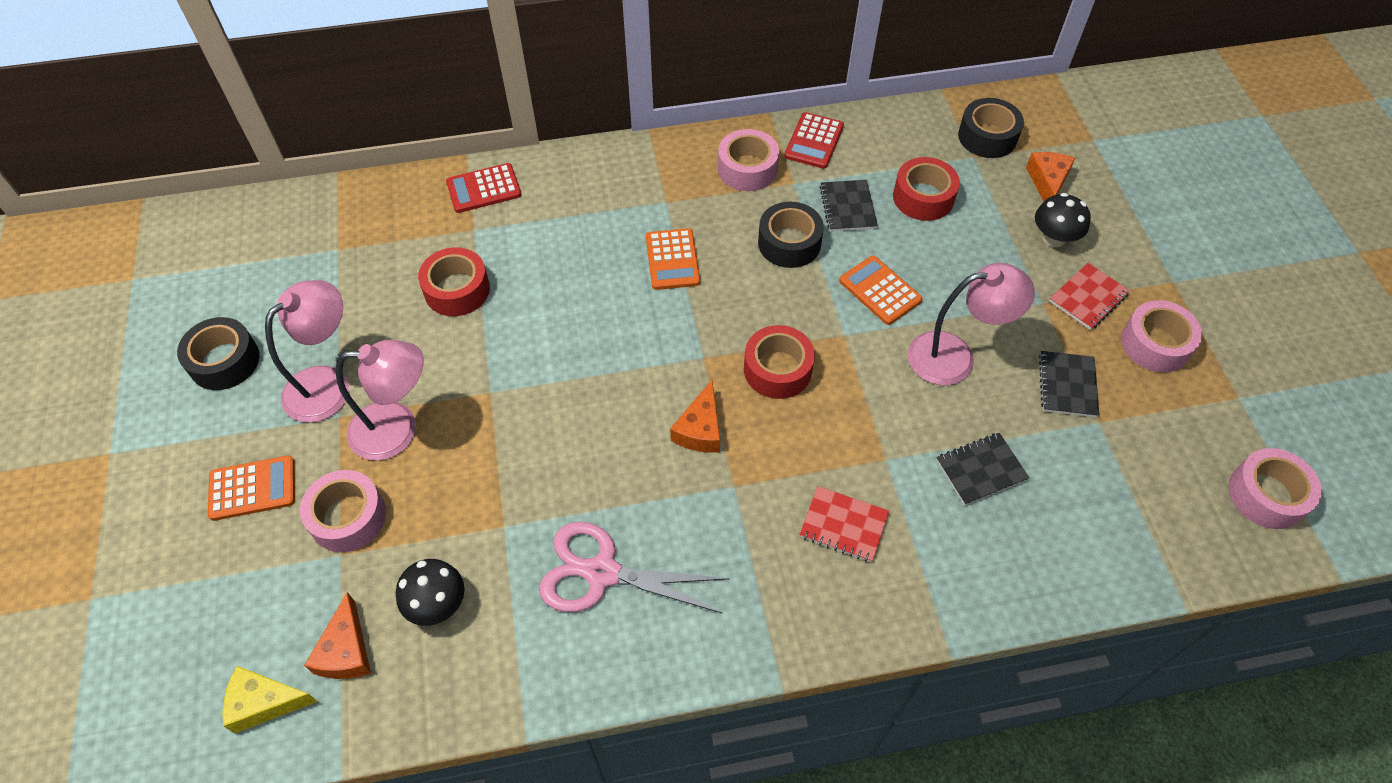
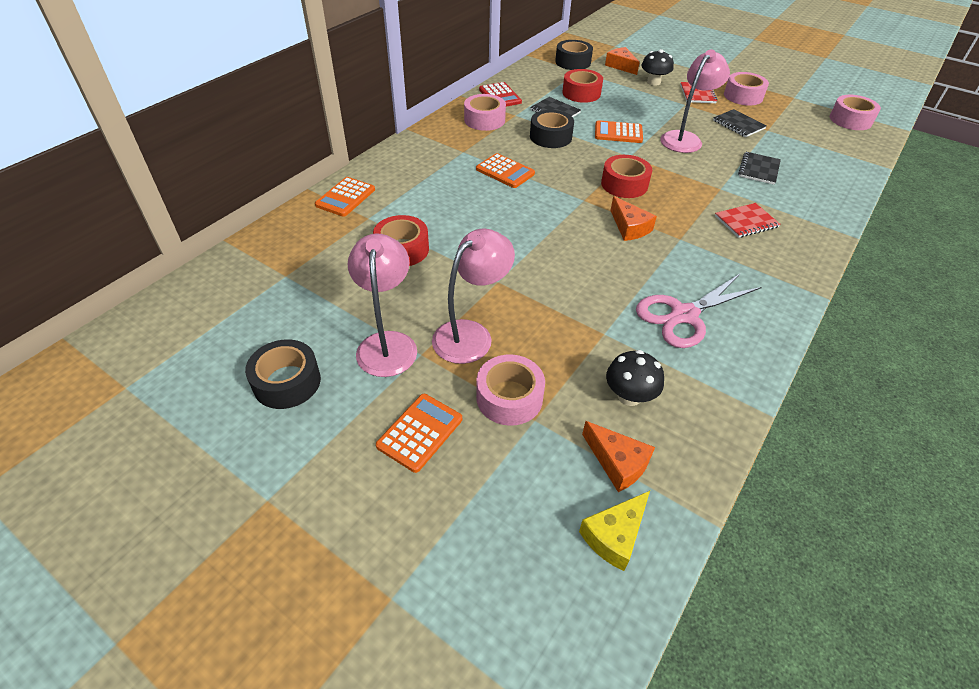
camera: 45 degrees left, 10 degrees down
(484, 189) = (345, 197): red calculator -> orange calculator

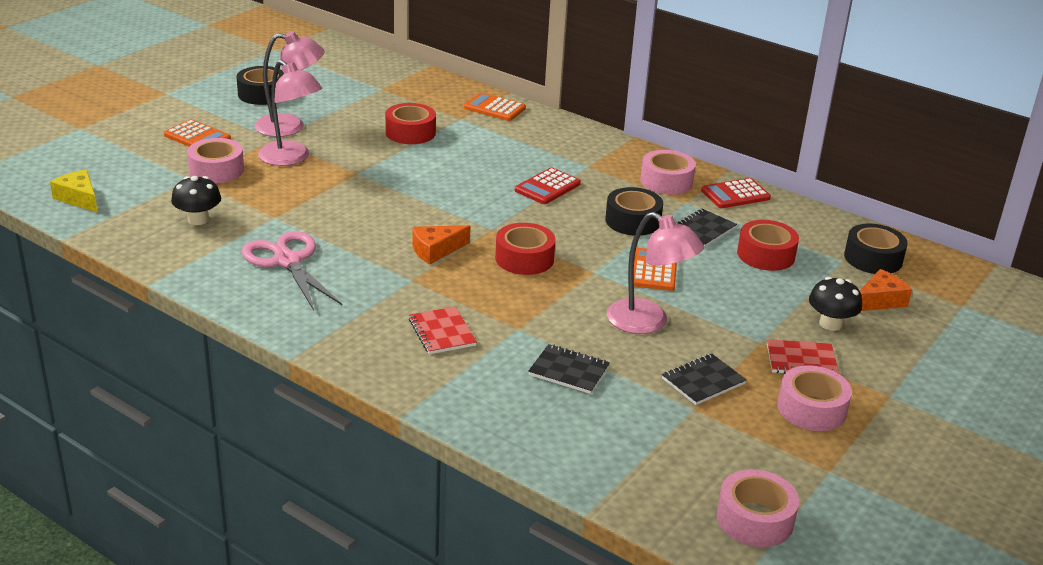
camera: 90 degrees right, 15 degrees down
(505, 171) = (547, 187): orange calculator -> red calculator
(617, 463) = (136, 206): orange cheese -> none

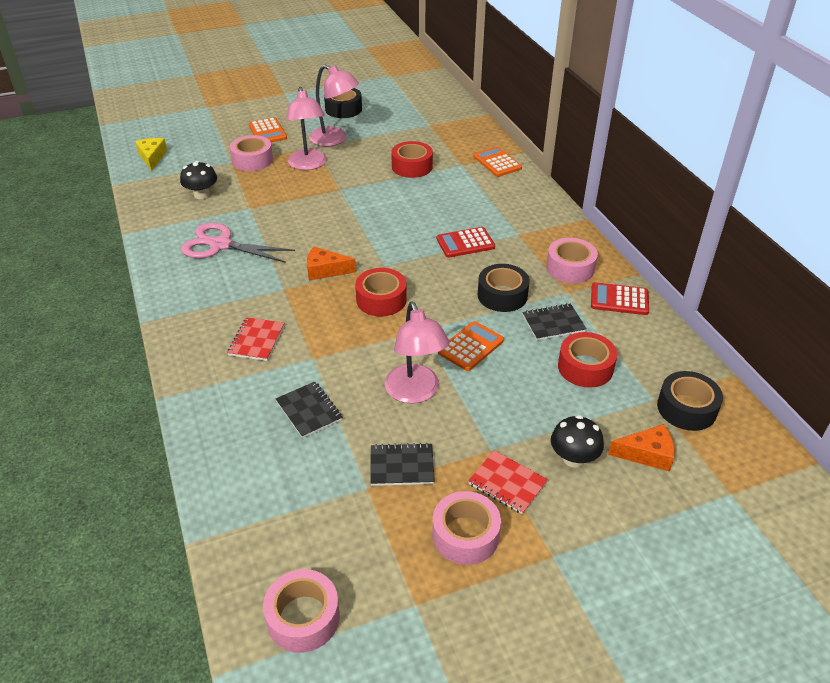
camera: 35 degrees right, 10 degrees up
(287, 261) = (220, 245): pink scissors -> pink scissors turned 75 degrees counterclockwise

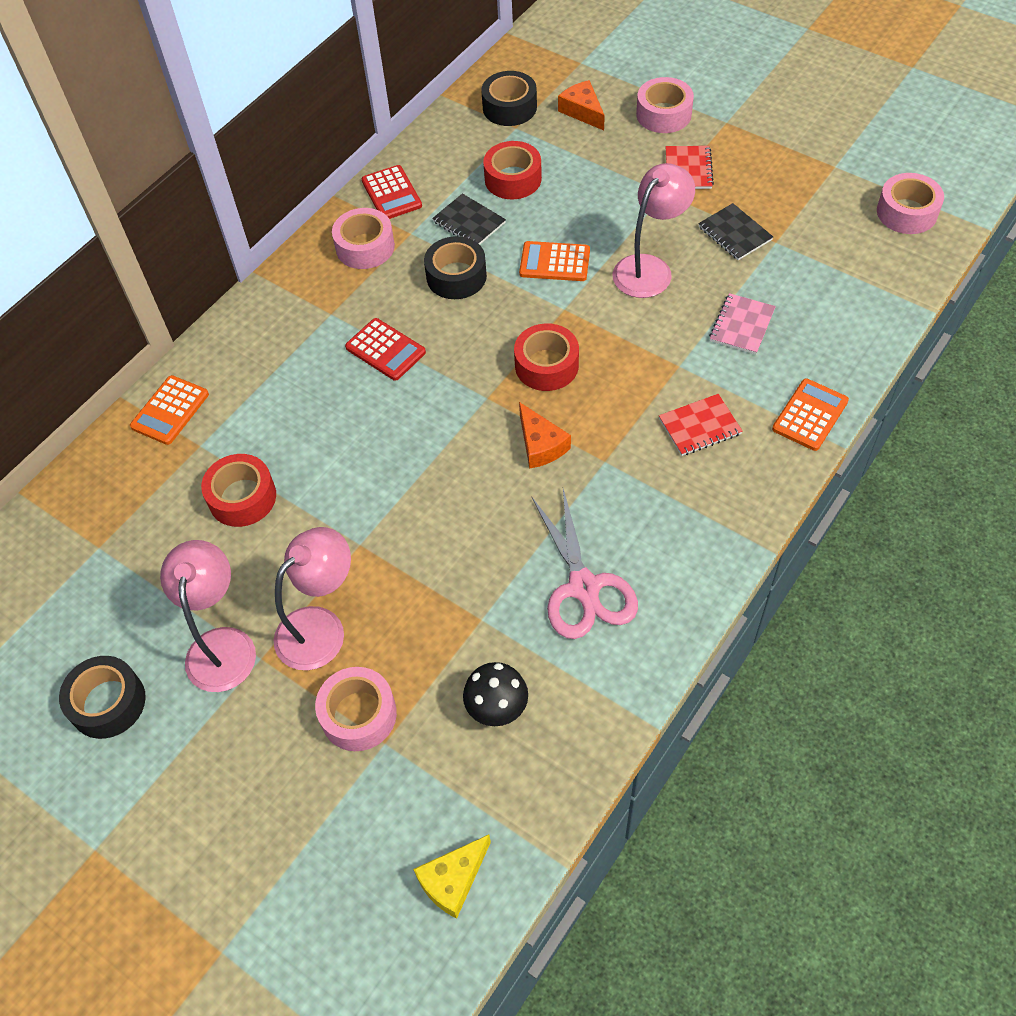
camera: 120 degrees left, 15 degrees up
(267, 132) = (255, 763): orange calculator -> orange calculator (810, 415)
(309, 411) = (741, 325): black notebook -> pink notebook
(465, 535) = (757, 169): pink tape -> pink tape (663, 114)
(573, 458) = (626, 146): black mushroom -> none

